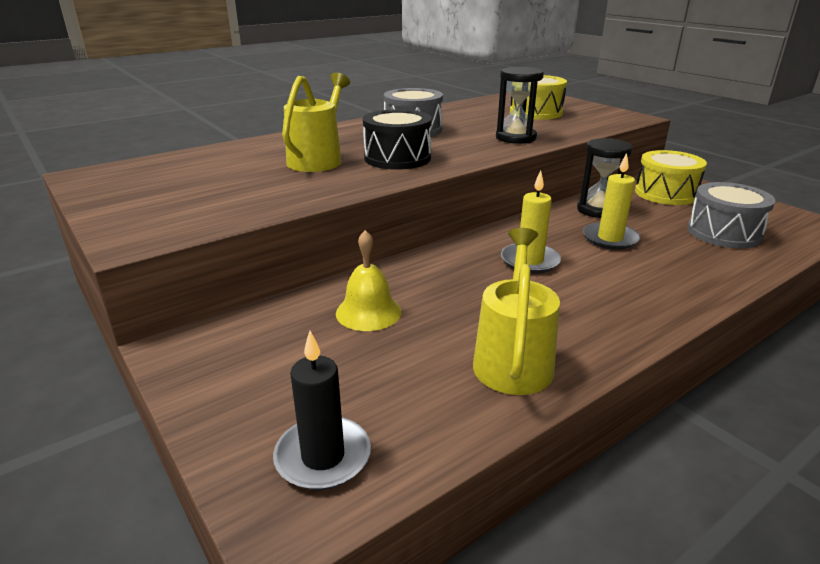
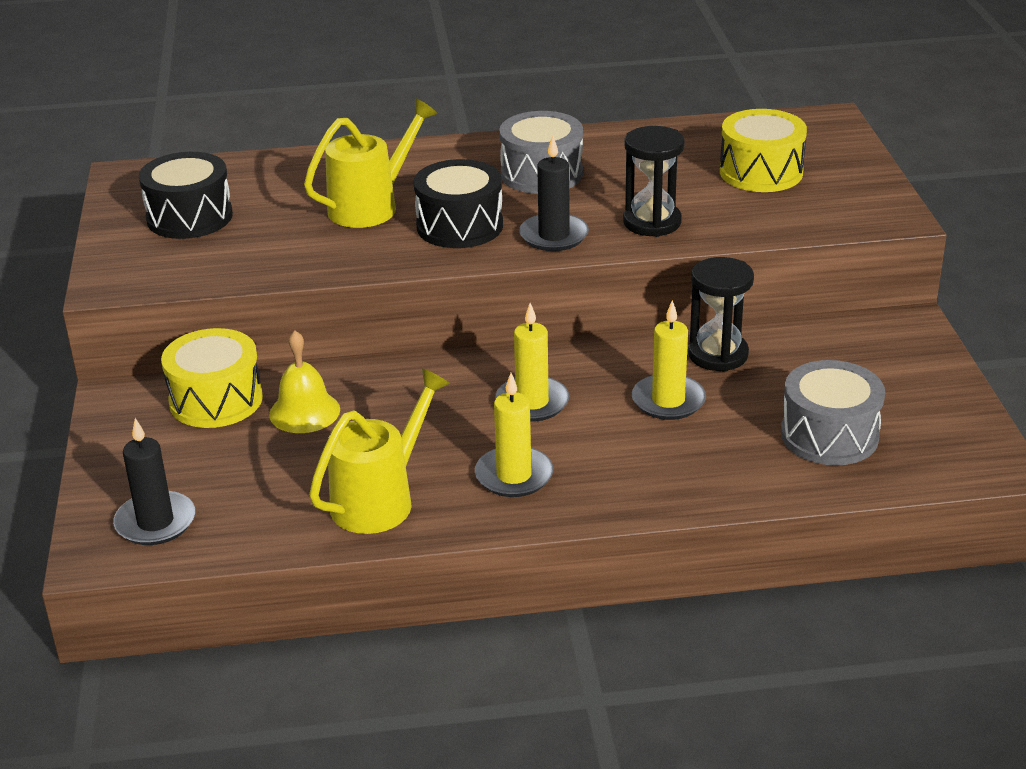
camera: 30 degrees right, 5 degrees up
(171, 188) = (189, 217): none -> black drum
(467, 152) = (554, 236): none -> black candle
(586, 309) = (514, 475): none -> yellow candle
(665, 193) = (856, 353): yellow drum -> yellow drum (216, 400)

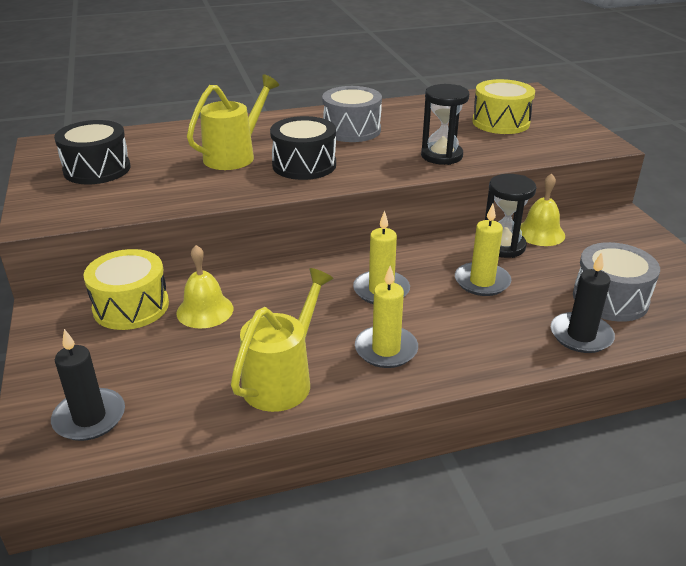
camera: 10 degrees left, 0 degrees up
(554, 236) = (375, 168): black candle -> black candle (581, 335)
(778, 339) = (540, 233): none -> yellow bell

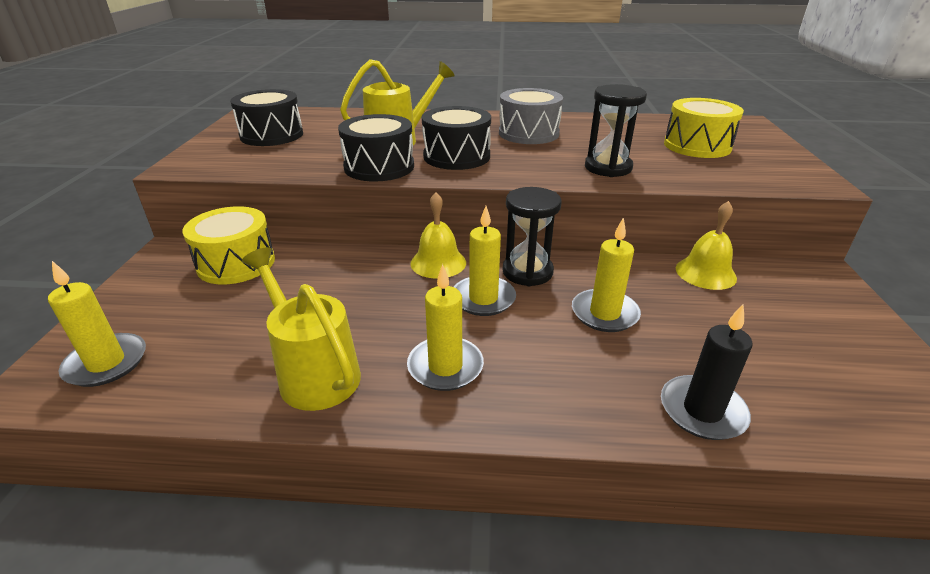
camera: 20 degrees right, 0 degrees up
(89, 417) = (106, 363): black candle -> yellow candle
(205, 310) = (296, 281): yellow bell -> yellow bell (438, 262)
(241, 187) = (379, 167): none -> black drum
(283, 379) = (313, 372): yellow watering can -> yellow watering can turned 90 degrees counterclockwise
(503, 246) = (652, 279): black hourglass -> black hourglass (527, 272)
(610, 299) = (765, 371): grey drum -> none

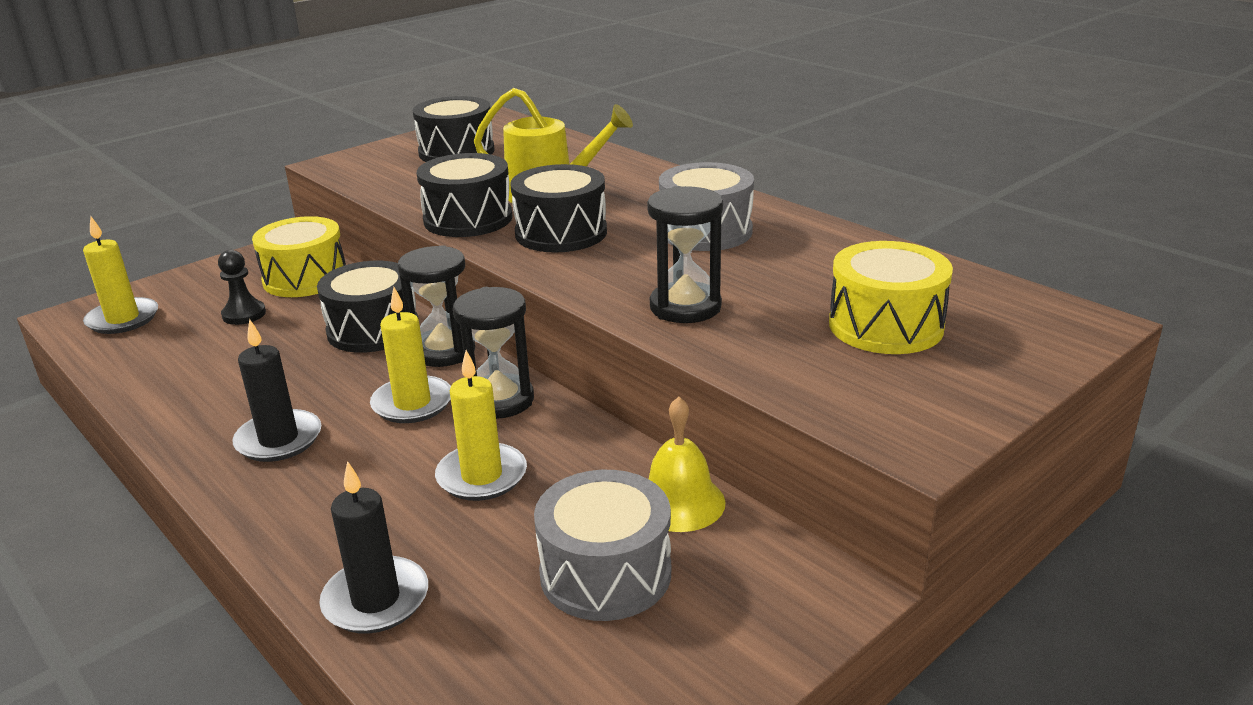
camera: 45 degrees right, 5 degrees down
(232, 306) = (244, 314): none -> black pawn
(313, 372) = (202, 391): yellow watering can -> none
(363, 271) = (373, 329): none -> black drum
(438, 262) = (443, 351): yellow bell -> black hourglass
(445, 366) = (279, 440): yellow candle -> black candle
(751, 321) = (605, 573): none -> grey drum

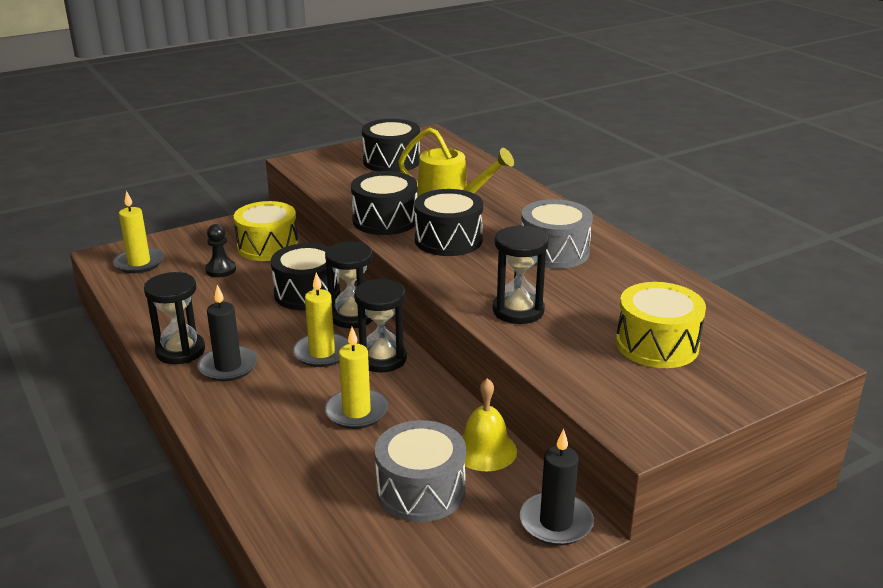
camera: 10 degrees right, 0 degrees up
(203, 428) = (180, 351): none -> black hourglass
(376, 600) = (269, 484): black candle -> black candle (556, 522)

